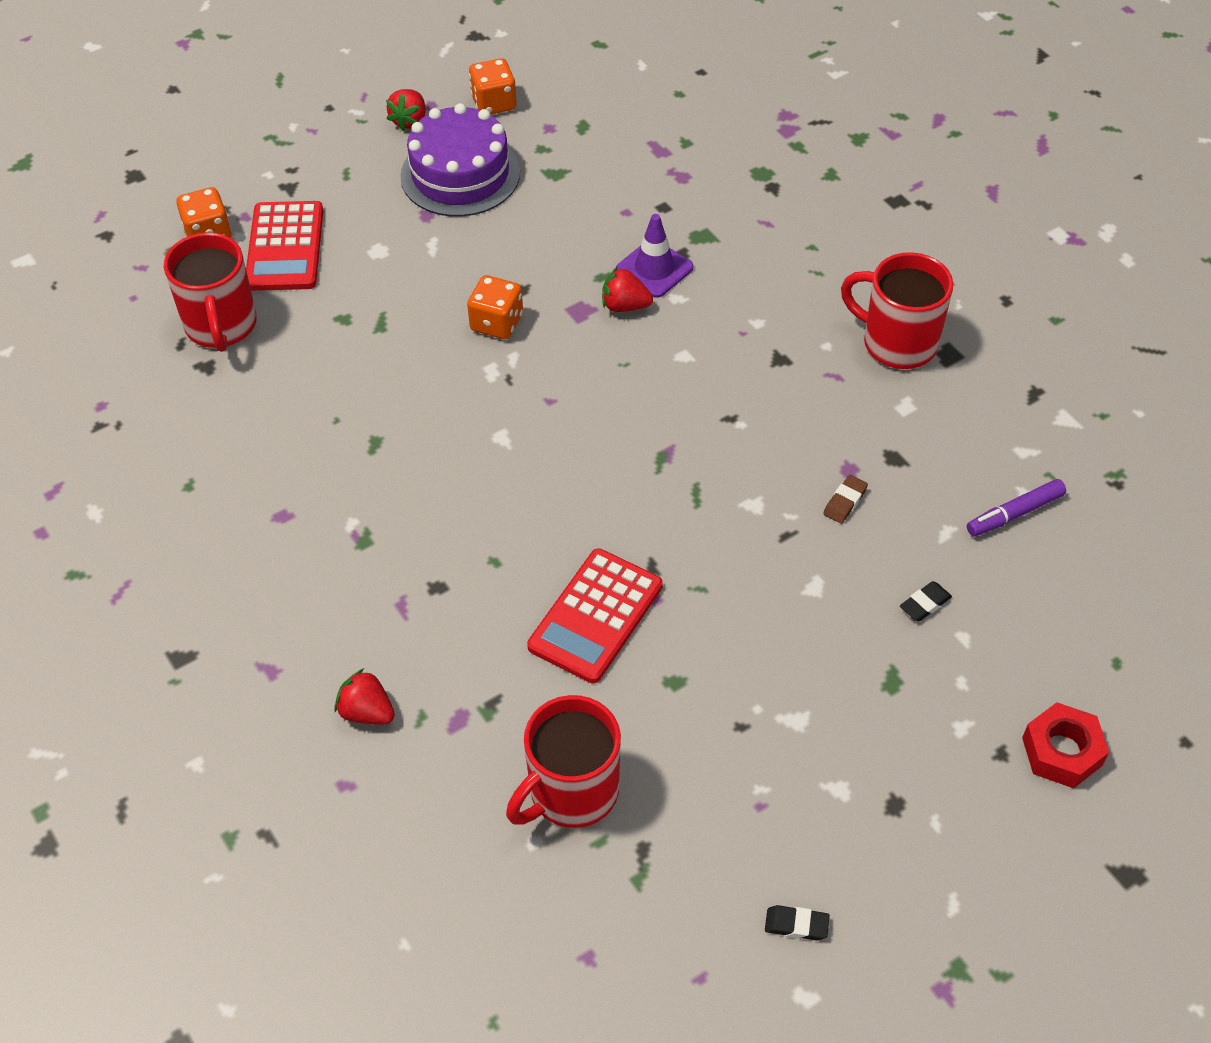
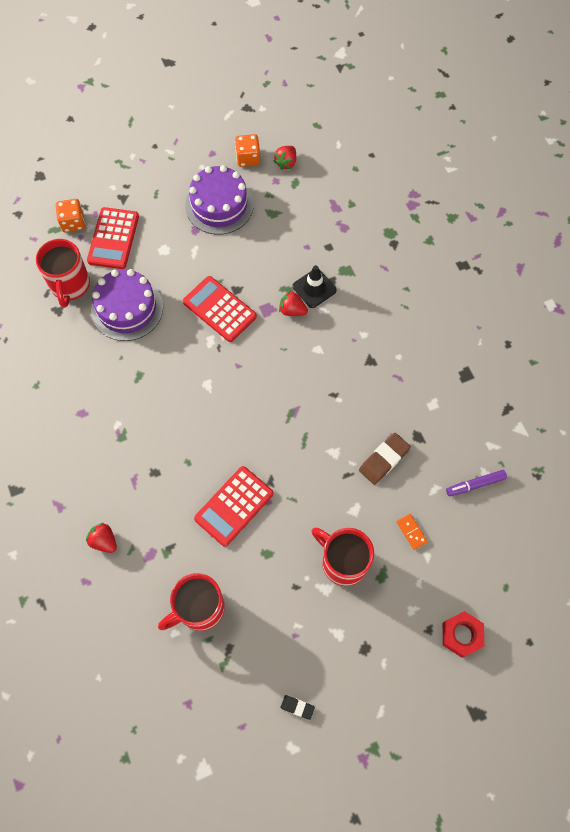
camera: 10 degrees right, 15 degrees up
(331, 345) = (127, 308): none -> purple cake
(409, 121) = (198, 163): red strawberry -> red strawberry (286, 163)
(497, 323) = (219, 309): orange dice -> red calculator
(654, 269) = (314, 288): purple traffic cone -> black traffic cone
(845, 502) = (384, 460): brown eraser -> brown eraser, size x1.83
(897, 343) = (438, 362): red mug -> red mug (343, 562)
(925, 604) = (411, 532): black eraser -> orange domino

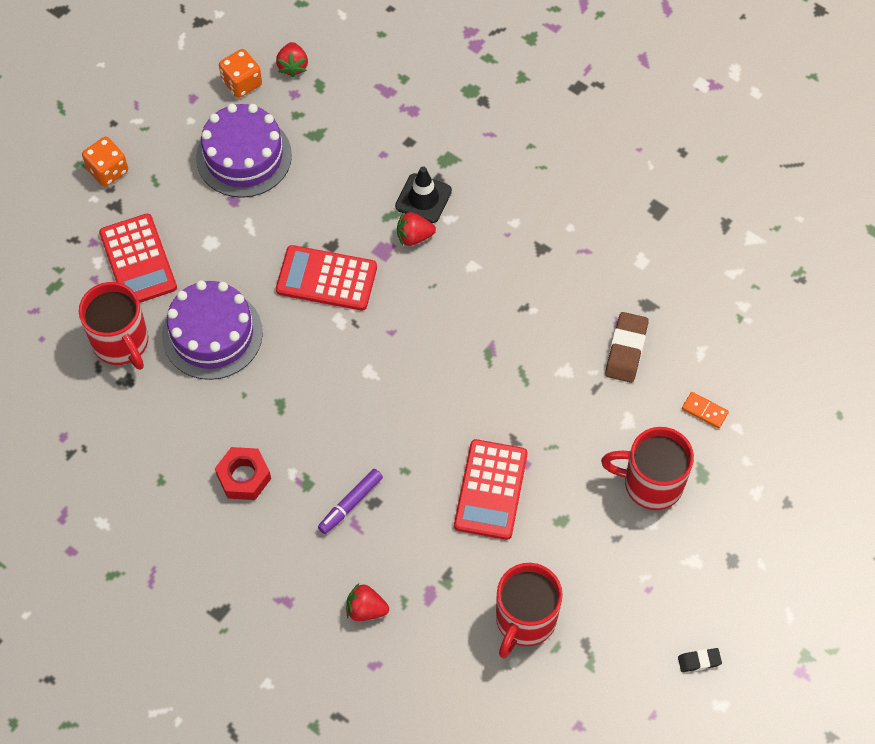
camera: 30 degrees left, 5 degrees down
(73, 222) = (72, 266): orange dice -> orange dice (108, 171)
(461, 635) = (824, 489): red nut -> red nut (244, 477)
(475, 484) = (741, 324): purple marker -> purple marker (351, 504)

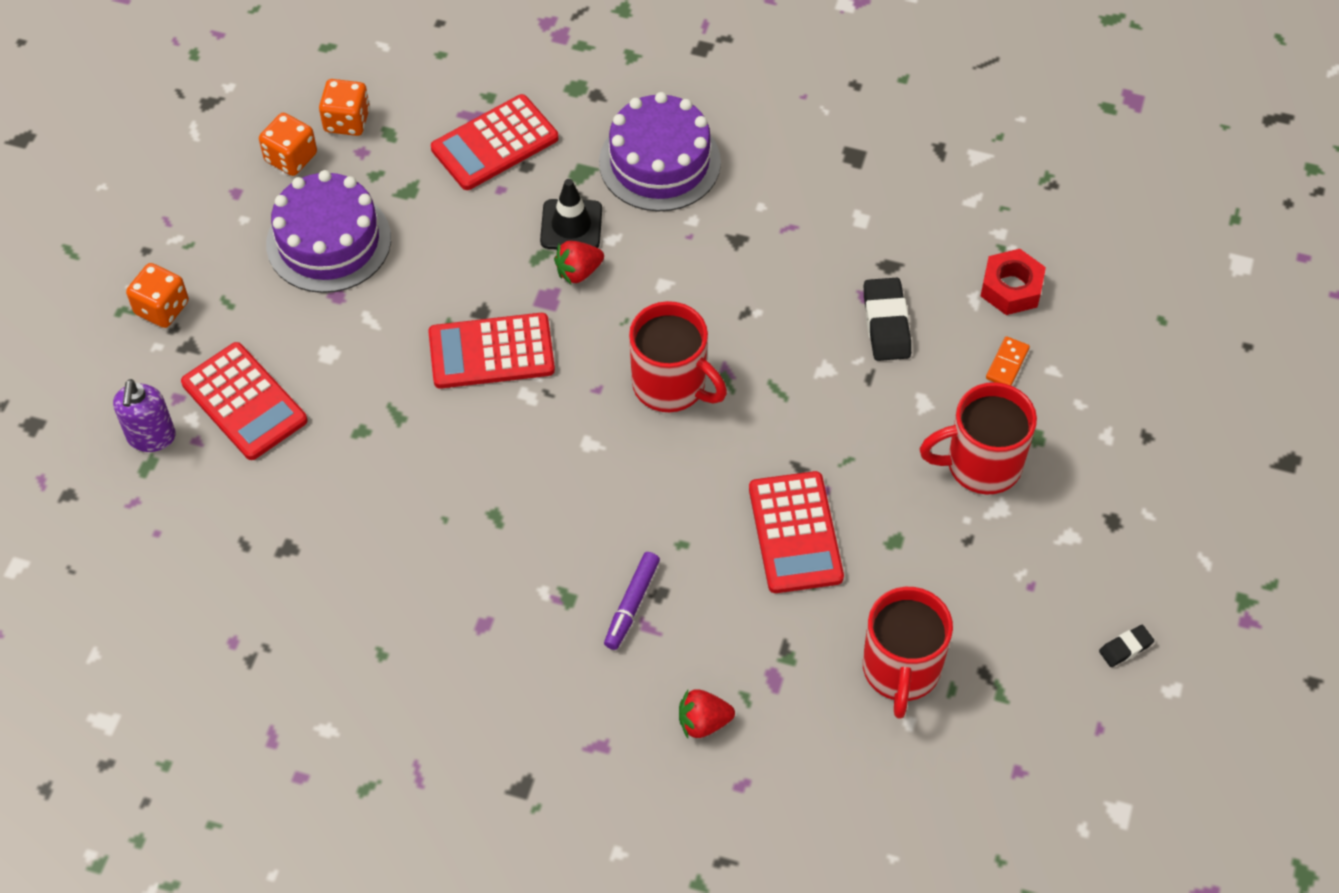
camera: 20 degrees left, 5 degrees down
(64, 266) = (151, 437): none -> purple soap dispenser
(121, 343) = (263, 506): red mug -> red mug (671, 385)
(212, 334) = (375, 460): purple cake -> purple cake (659, 162)
(244, 477) = (485, 616): red nut -> red nut (1011, 288)
(293, 66) = (347, 121): red strawberry -> orange dice
(393, 117) = (495, 144): none -> red calculator
(626, 350) = (886, 323): brown eraser -> black eraser
(704, 411) = (1007, 363): orange domino -> orange domino turned 75 degrees counterclockwise

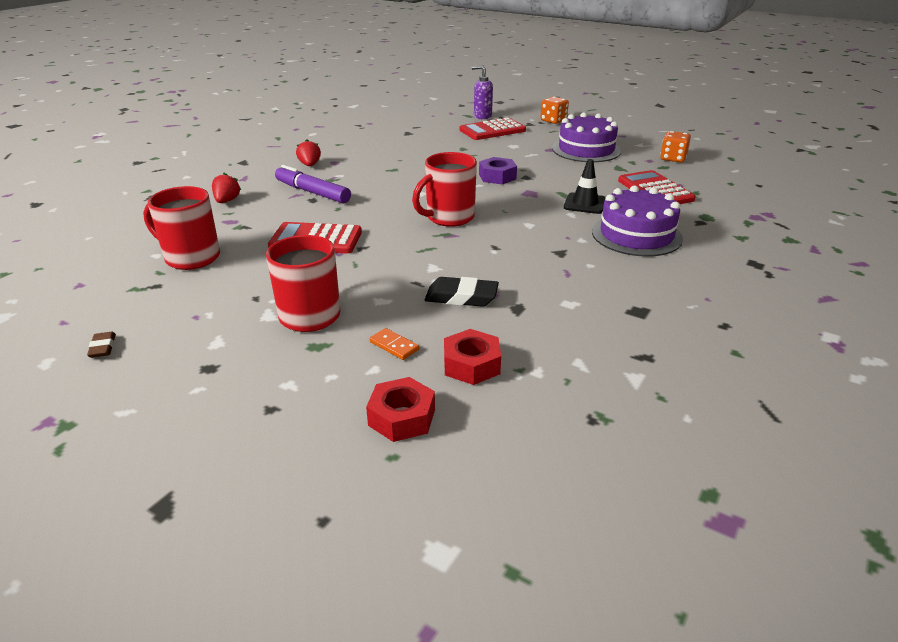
camera: 105 degrees right, 25 degrees down
(291, 157) = (645, 146): orange dice -> none
(491, 352) = (497, 177): red calculator -> purple nut
(578, 272) = (547, 202): red strawberry -> red strawberry (310, 165)
(632, 604) = (312, 192): purple marker -> purple marker, size x1.55
(1112, 326) = (402, 417): none -> red nut
(1125, 648) = (103, 347): black eraser -> brown eraser

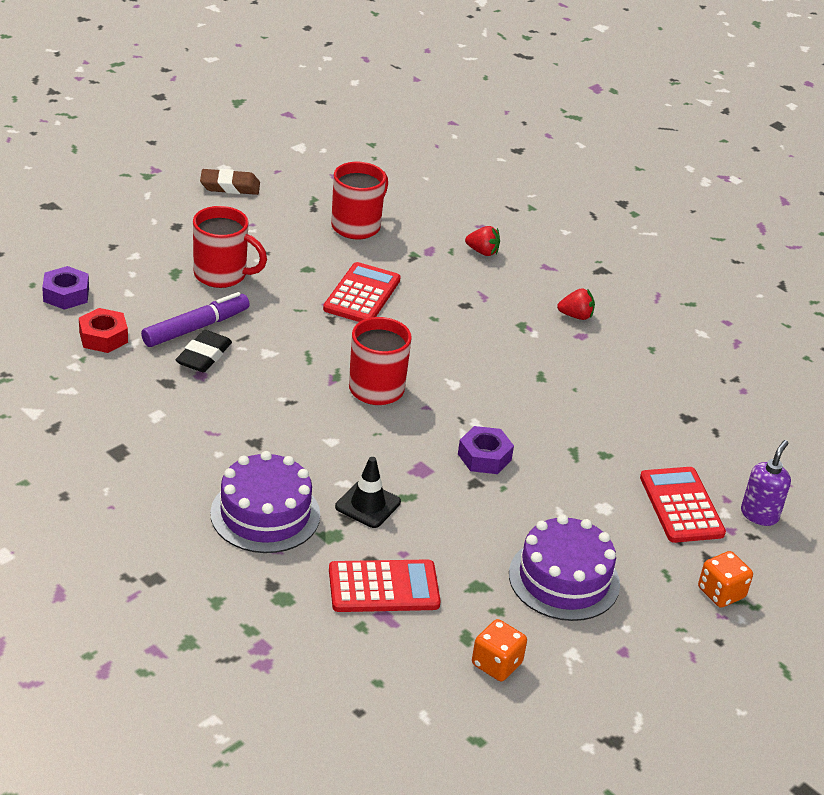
camera: 100 degrees right, 5 degrees up
(103, 347) = (230, 186): brown eraser -> brown eraser, size x1.83
(312, 192) = (485, 307): purple marker -> purple marker (195, 328)
(394, 346) = (152, 306): orange domino -> none
(402, 417) = (66, 294): red nut -> purple nut

